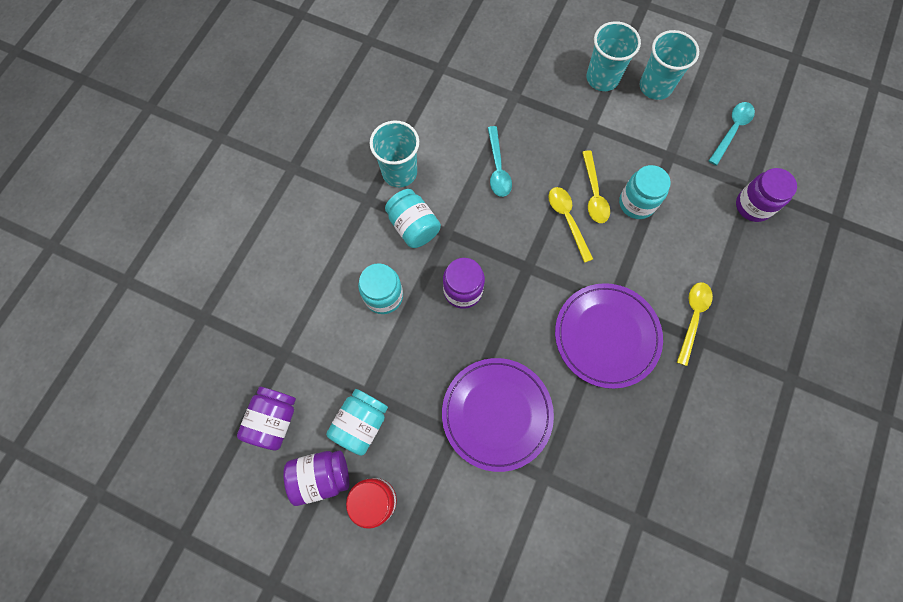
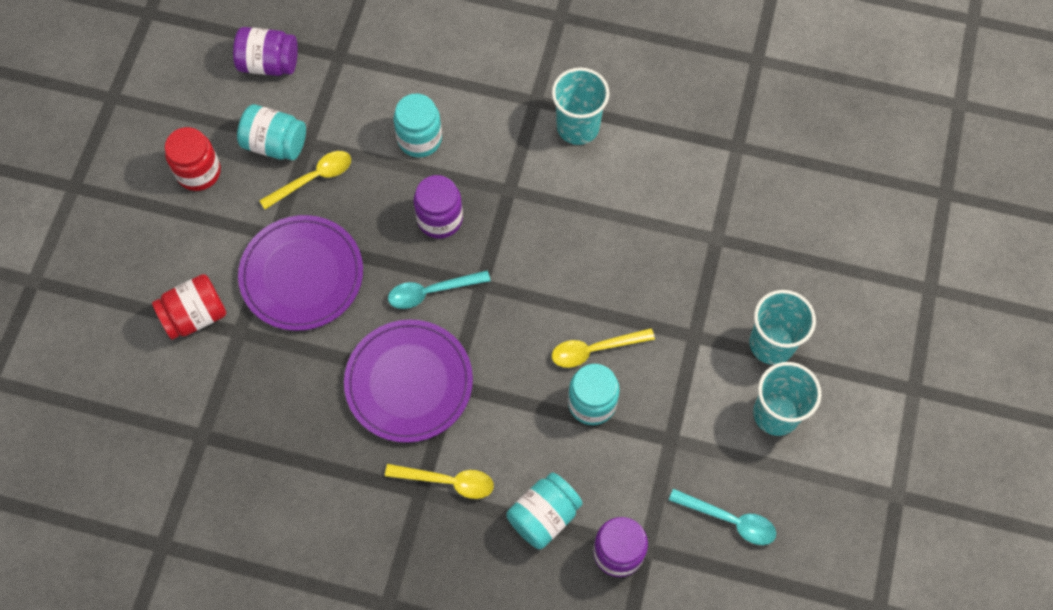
camera: 80 degrees right, 5 degrees down
(321, 476) = (217, 118): purple jar -> none
(413, 226) = (510, 154): turquoise jar -> turquoise jar (544, 516)
(497, 168) = (606, 233): turquoise spoon -> turquoise spoon (431, 292)
(522, 517) = (195, 315): none -> red jar
(567, 220) = (552, 322): yellow spoon -> yellow spoon (313, 179)

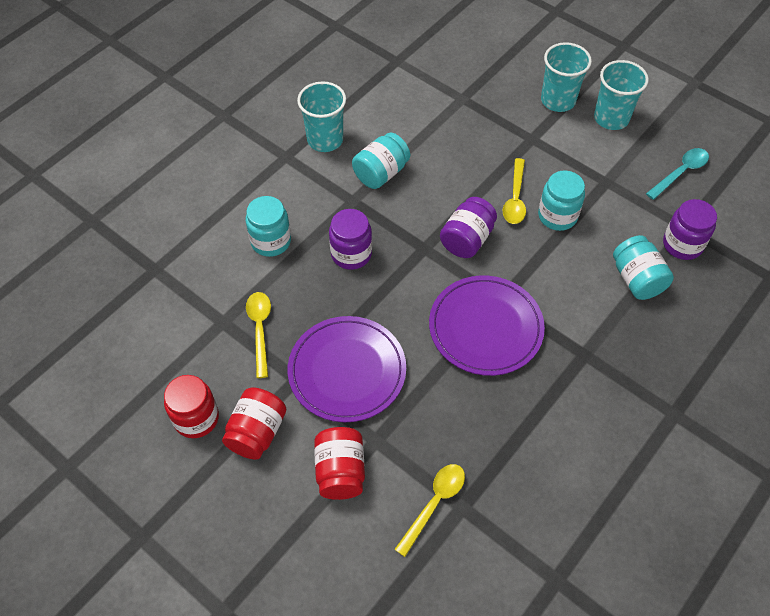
camera: 65 degrees left, 10 degrees down
(205, 228) = (257, 432): none -> red jar
(269, 63) = (125, 323): purple jar -> purple jar (467, 239)
(275, 144) = (208, 346): turquoise jar -> turquoise jar (381, 173)
(431, 292) = (413, 283): turquoise spoon -> none
(447, 481) = (583, 332): yellow spoon -> yellow spoon (434, 504)

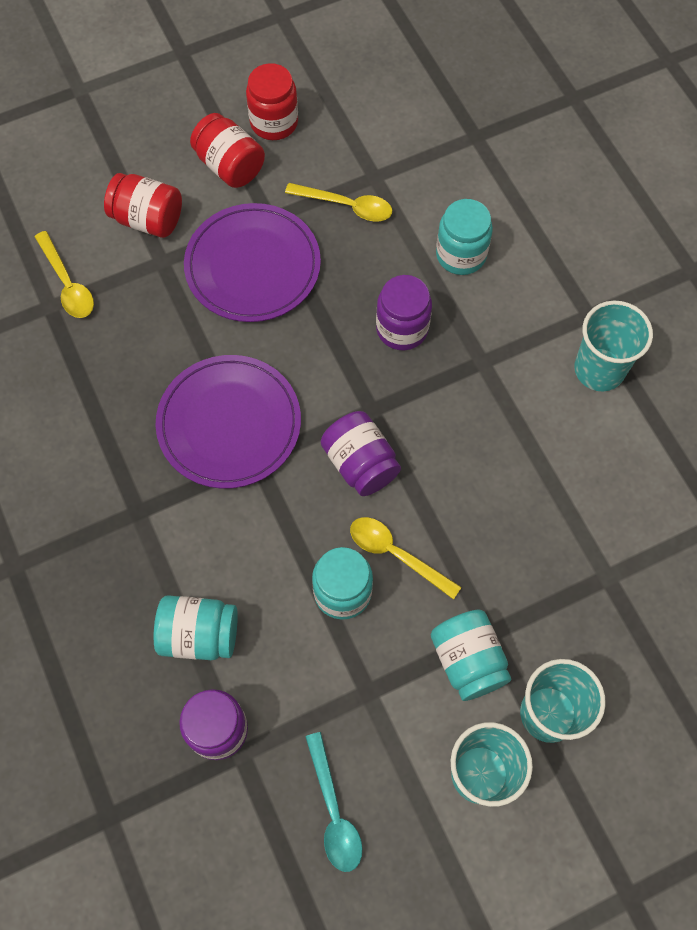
camera: 115 degrees right, 10 degrees up
(381, 173) = (512, 411): turquoise jar -> turquoise jar (468, 660)

